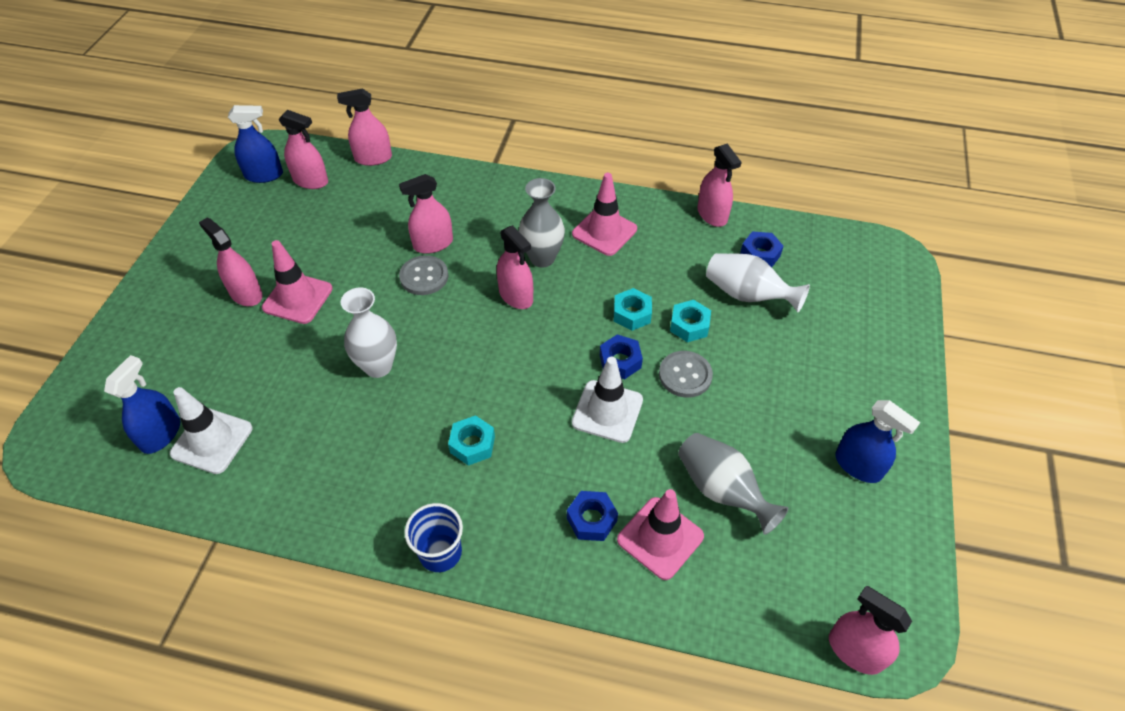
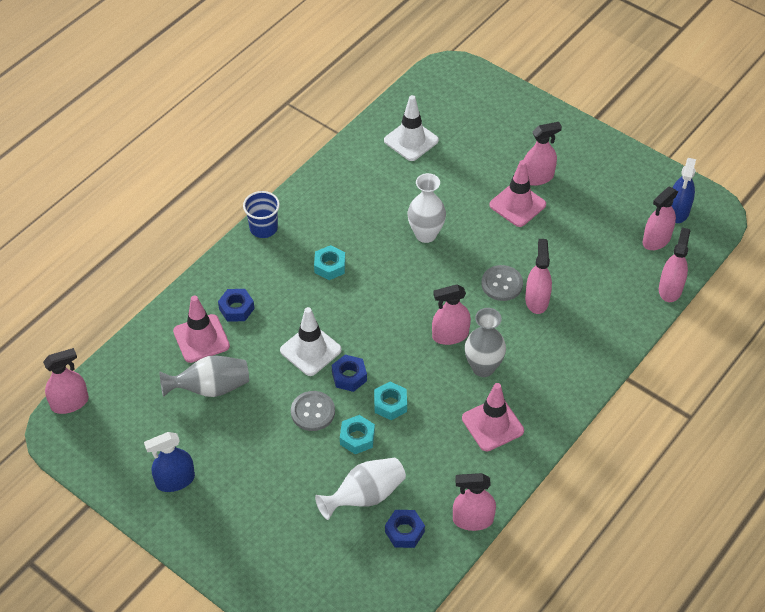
camera: 115 degrees right, 0 degrees up
(161, 434) = (430, 118): blue spray bottle -> none

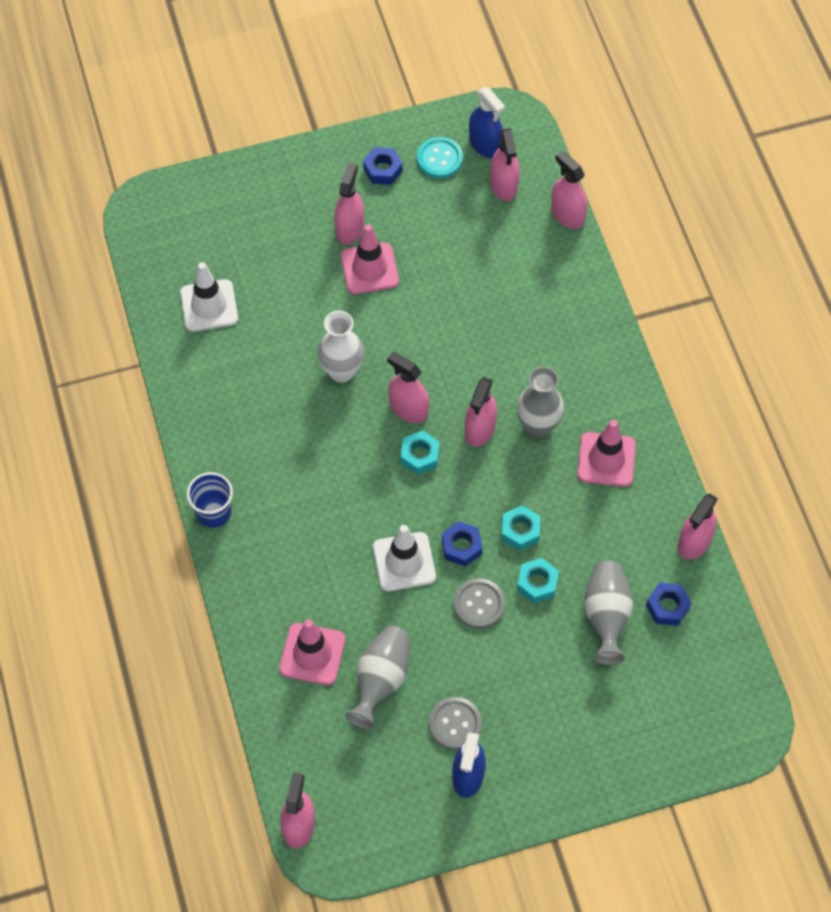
camera: 55 degrees left, 10 degrees up
(236, 308) = (299, 599): blue nut -> blue nut (383, 170)
(330, 266) = (313, 481): turquoise nut -> turquoise nut (419, 456)
(365, 496) = (606, 617): white vase -> grey vase
(502, 284) = (454, 346): grey button -> grey button (455, 724)
(536, 300) = (496, 330): pink spray bottle -> pink spray bottle (408, 409)
(640, 193) = (439, 159): none -> turquoise button

